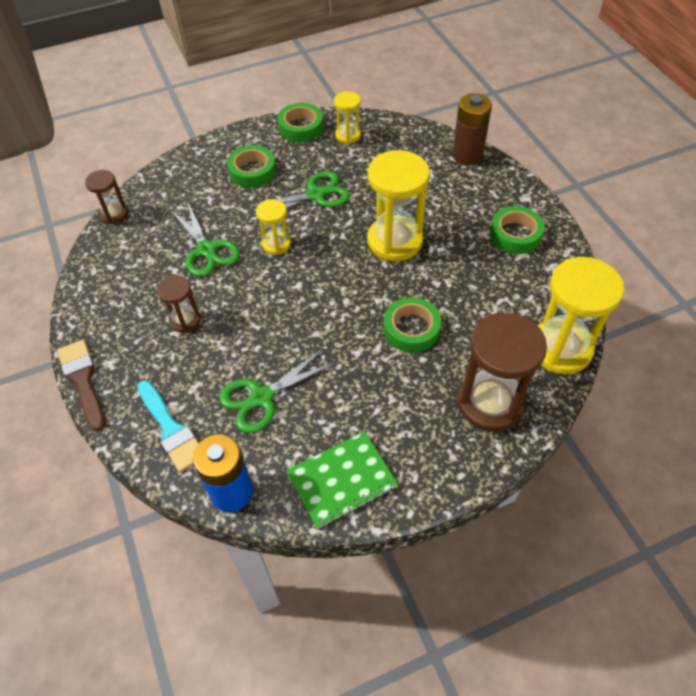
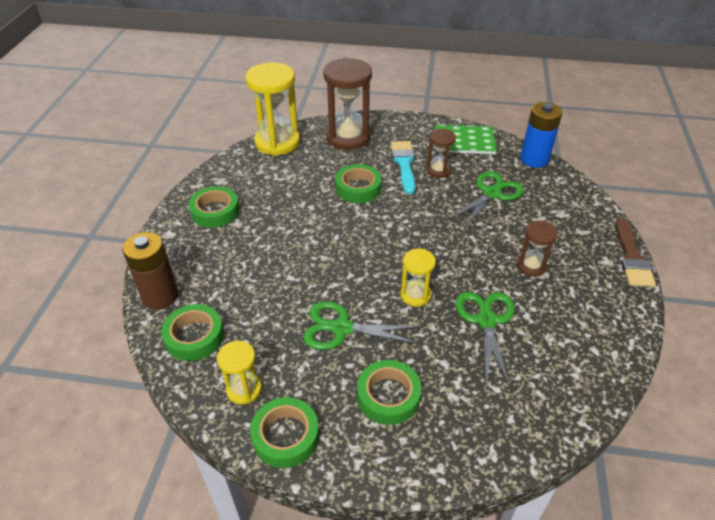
camera: 150 degrees left, 10 degrees down
(114, 214) = (581, 418): brown hourglass -> brown hourglass (438, 170)
(171, 429) = (565, 201): turquoise brush -> turquoise brush (404, 164)
(261, 397) = (492, 193): green scissors -> green scissors turned 45 degrees counterclockwise
(395, 241) = (310, 249): yellow hourglass -> none
(412, 145) = (194, 336): none -> green tape

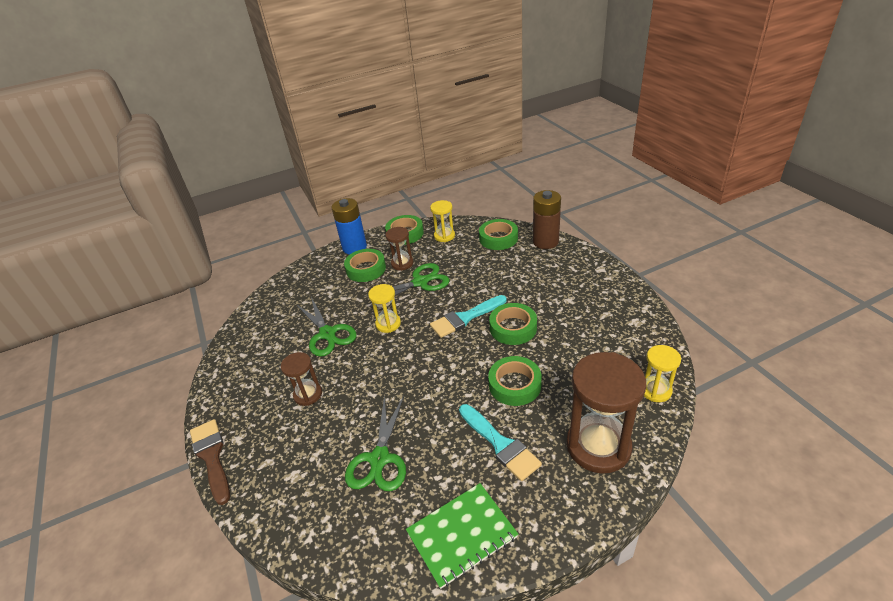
camera: 150 degrees right, 5 degrees down
(215, 211) = (596, 298): green tape -> green tape (513, 328)
(277, 142) = (655, 390): yellow hourglass -> yellow hourglass, size x0.52
(338, 258) = (465, 318): none -> turquoise brush
(438, 170) = (457, 458): brown hourglass -> brown hourglass (402, 263)
(534, 159) = (352, 556): blue battery -> blue battery (354, 247)

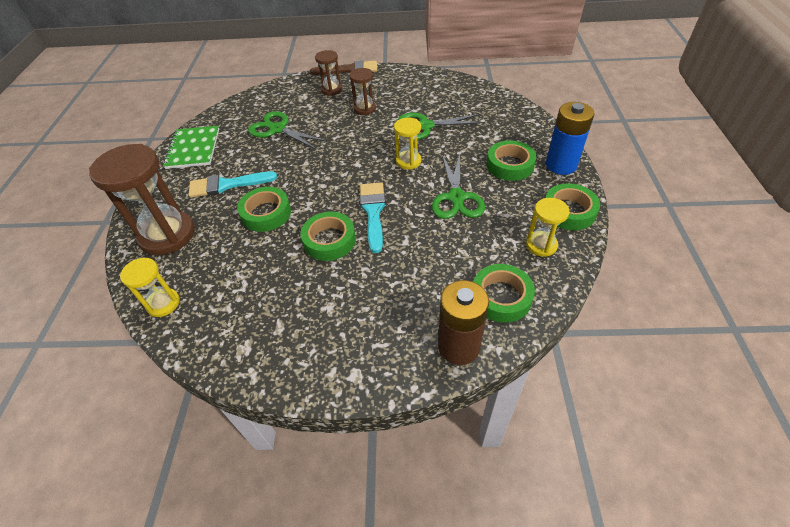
camera: 115 degrees right, 10 degrees up
(402, 263) = (502, 193): brown hourglass -> brown hourglass (331, 89)

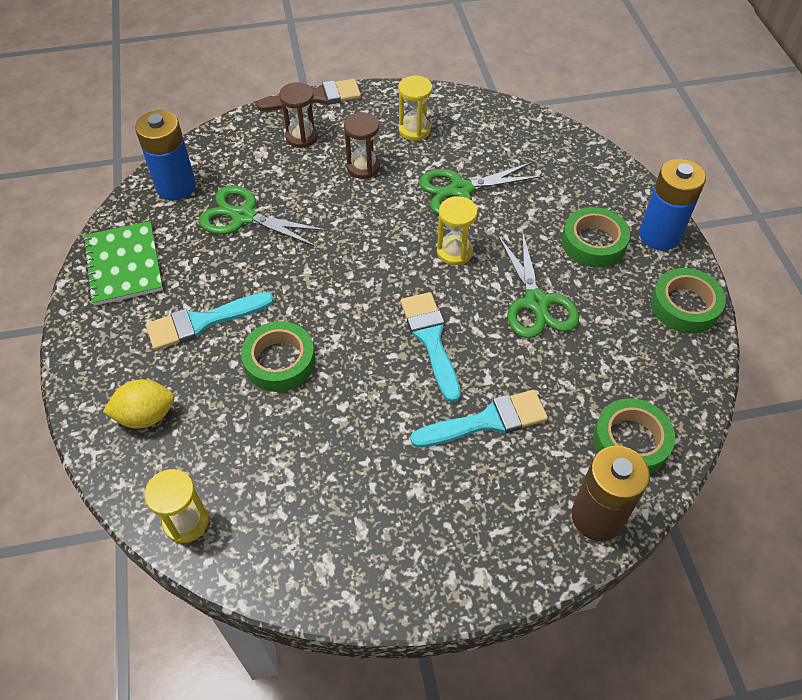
camera: 15 degrees left, 5 degrees up
(167, 235) = (146, 416): brown hourglass -> yellow lemon
(243, 110) = (176, 186): none -> blue battery
(329, 240) = (384, 391): green tape -> none
(395, 268) = (487, 421): none -> turquoise brush
(541, 245) = (662, 360): yellow hourglass -> yellow hourglass (414, 130)

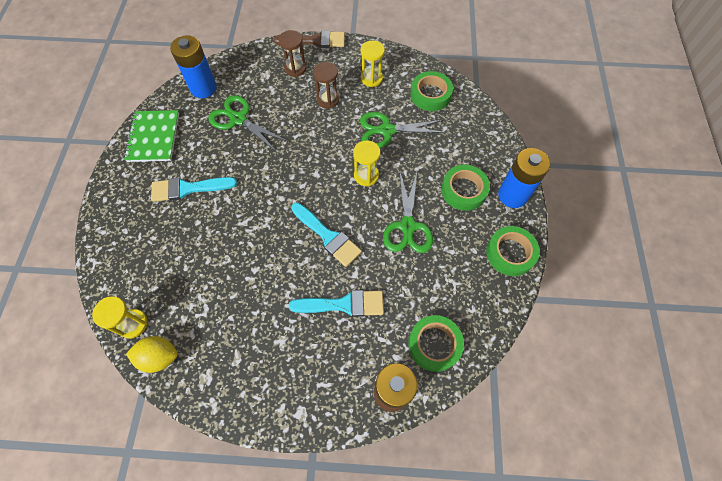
camera: 15 degrees right, 10 degrees up
(146, 416) = (133, 245): yellow lemon -> yellow lemon (159, 357)
(279, 361) = (226, 228): green tape -> green tape (430, 95)
(431, 339) = (327, 236): turquoise brush -> turquoise brush turned 135 degrees clockwise

